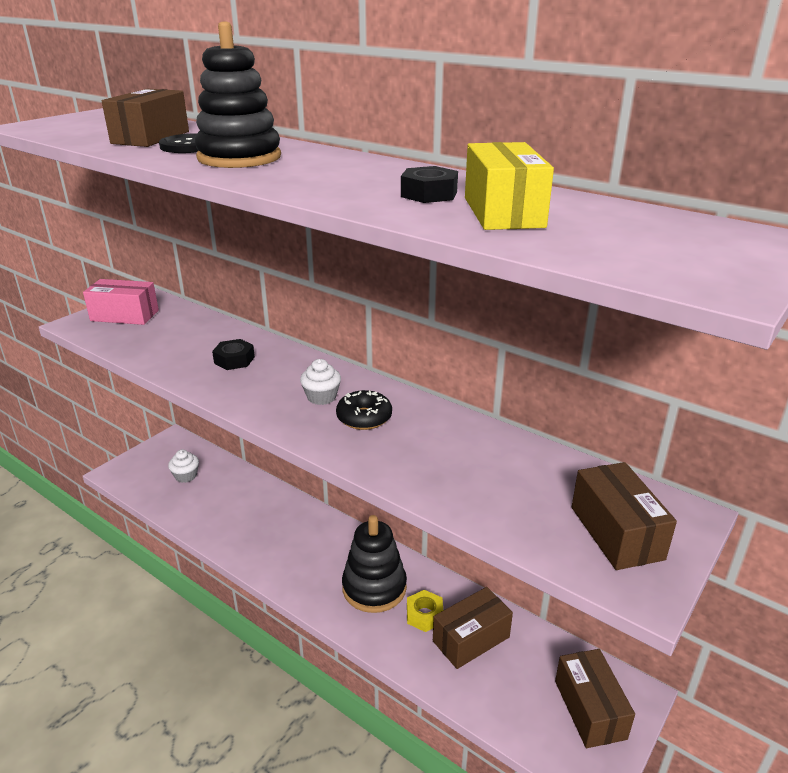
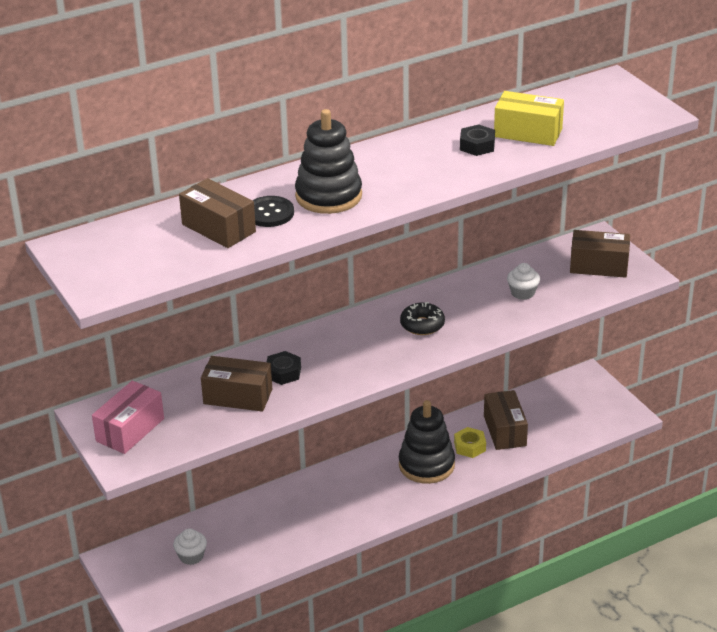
camera: 65 degrees left, 5 degrees up
(321, 397) = (379, 338): white cupcake -> white cupcake (522, 293)
(589, 709) = (587, 399): brown box -> brown box (238, 396)

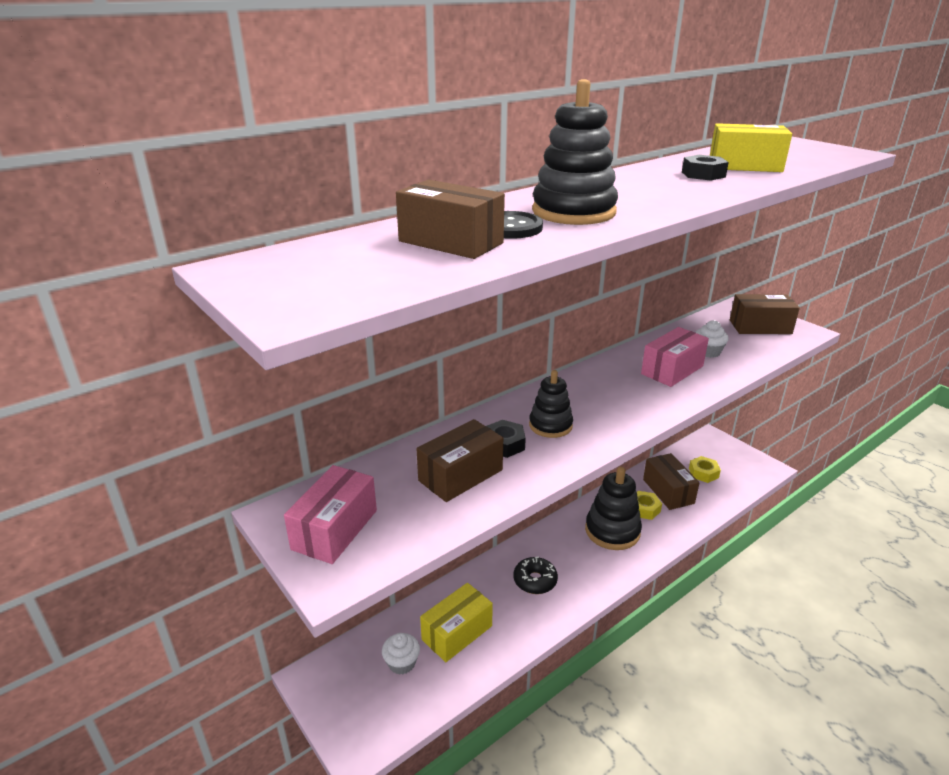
camera: 10 degrees left, 5 degrees down
(238, 396) = (461, 475): brown box -> brown box turned 45 degrees counterclockwise
(245, 538) = (457, 633): none -> yellow box
(330, 359) = (550, 425): none -> black stacking toy
(422, 325) = (629, 386): black donut -> black donut (535, 580)
(474, 311) = (672, 370): none -> pink box
(554, 415) = (703, 473): none -> yellow nut

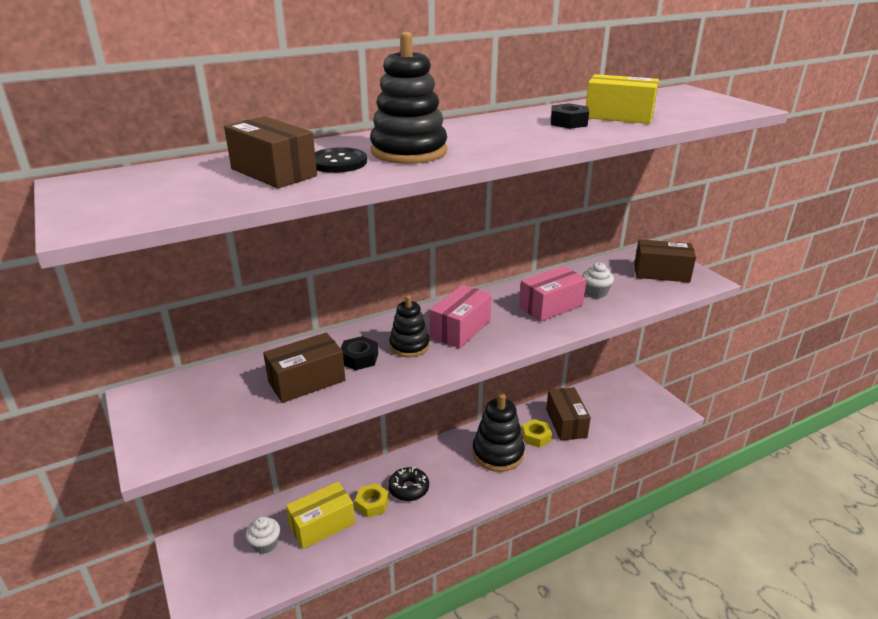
camera: 10 degrees right, 0 degrees up
(335, 529) = (178, 415): pink box -> pink box (460, 329)
(703, 473) = (607, 410): yellow nut -> yellow nut (372, 504)

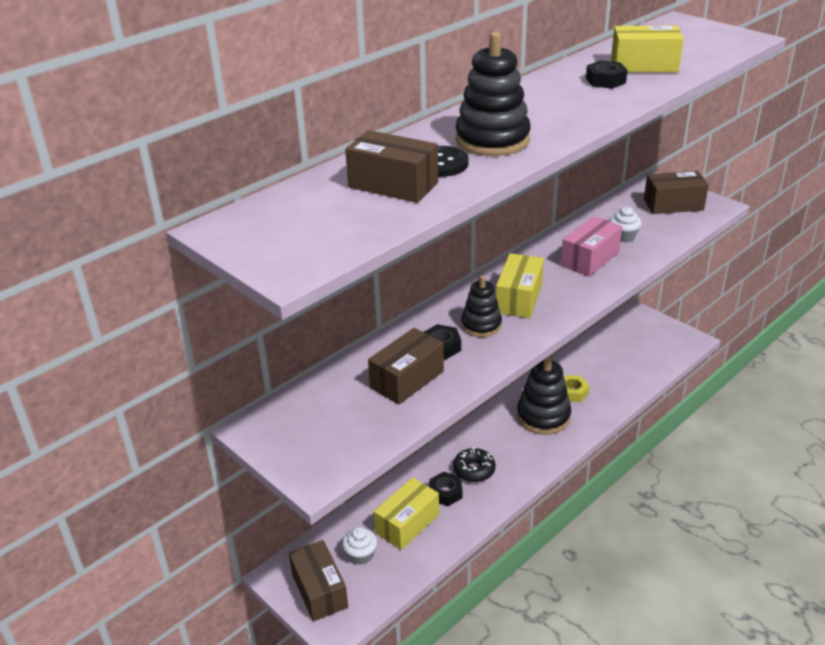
camera: 15 degrees left, 5 degrees up
(372, 504) = (445, 493): yellow nut -> black nut
(460, 329) = (519, 298): pink box -> yellow box
(566, 423) = (595, 372): brown box -> brown box (319, 590)

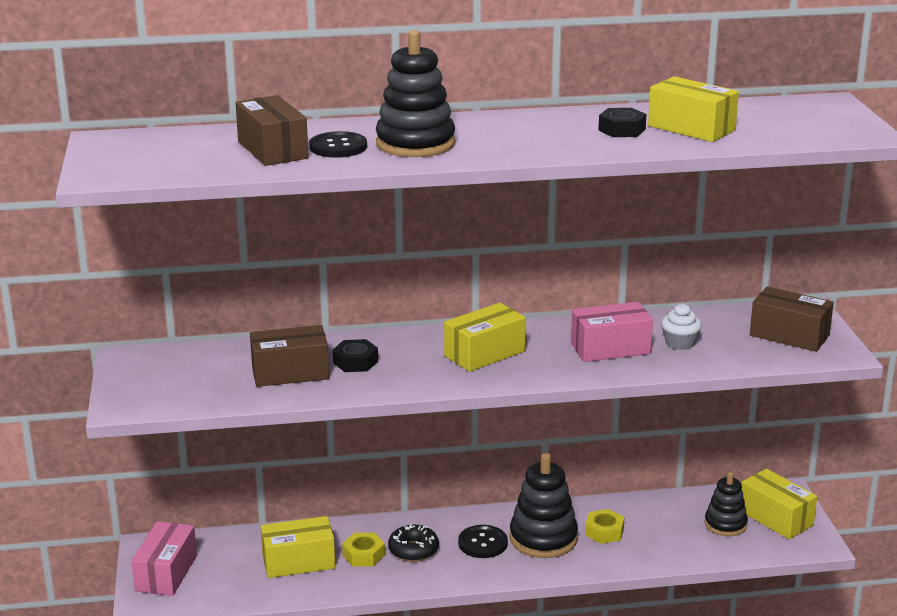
camera: 35 degrees right, 10 degrees down
(319, 590) = (166, 573): brown box -> pink box
(360, 555) = (230, 565): white cupcake -> none
(445, 493) = (363, 555): black nut -> yellow nut
(481, 325) = (416, 360): black stacking toy -> black stacking toy (725, 524)
(511, 440) = (482, 543): none -> black button
(651, 333) = (776, 518): none -> yellow box

